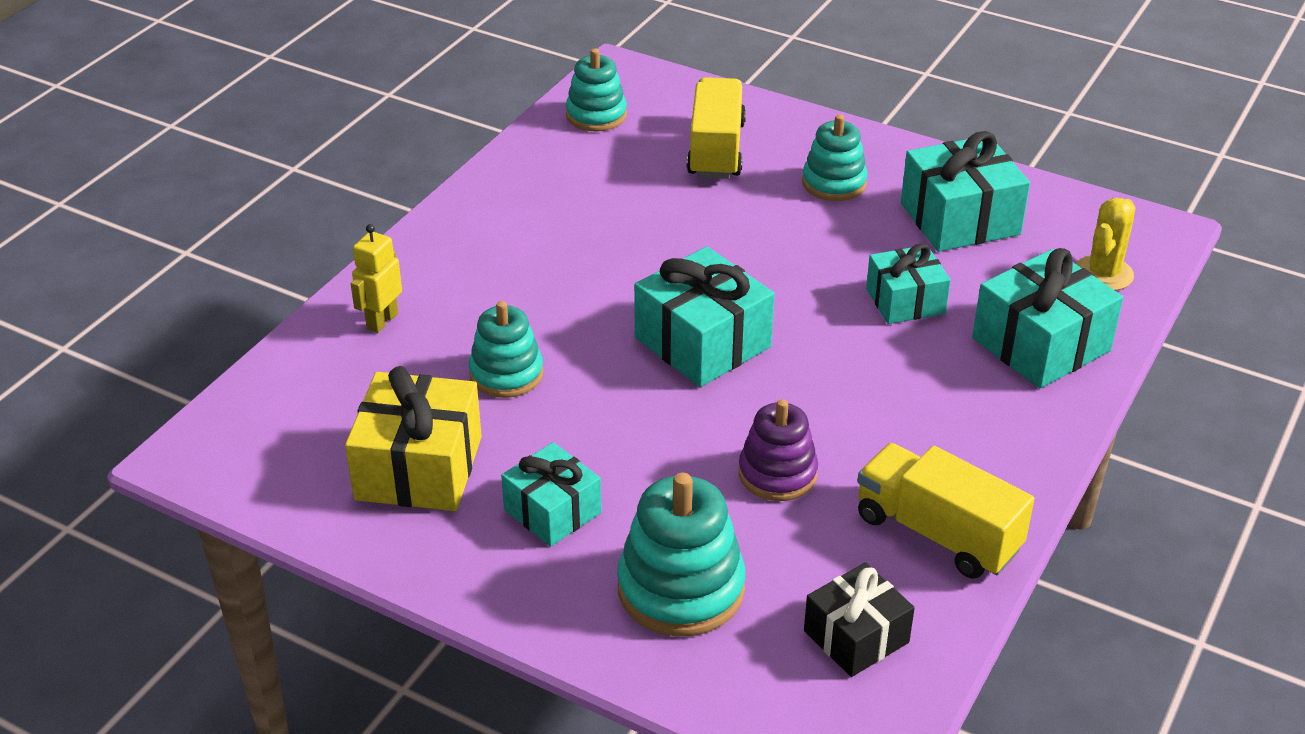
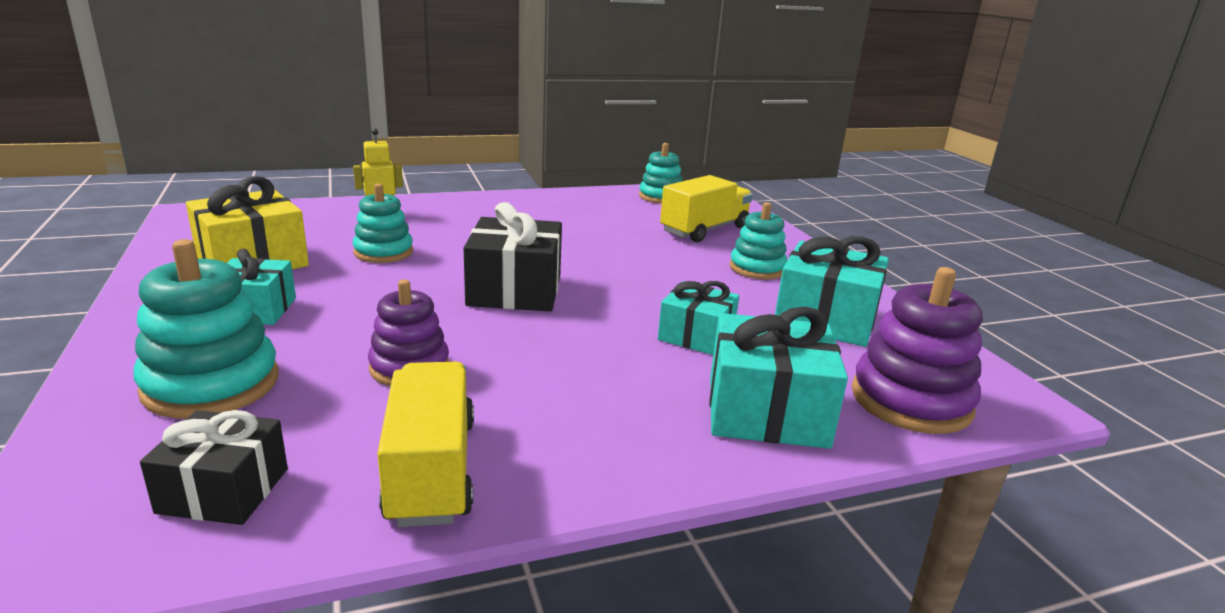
camera: 40 degrees right, 15 degrees down
(702, 342) = (515, 290): turquoise gift -> black gift
(1103, 274) = (911, 401): yellow cactus -> purple stacking toy

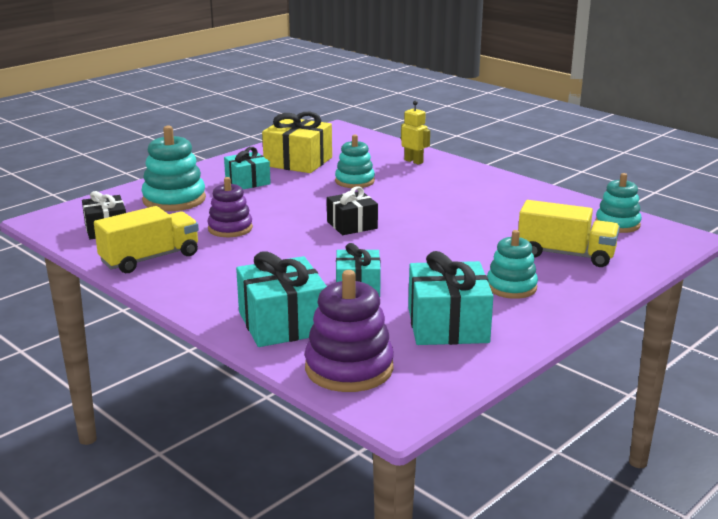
camera: 65 degrees right, 0 degrees up
(515, 290) = (352, 225): black gift -> black gift, size x0.64

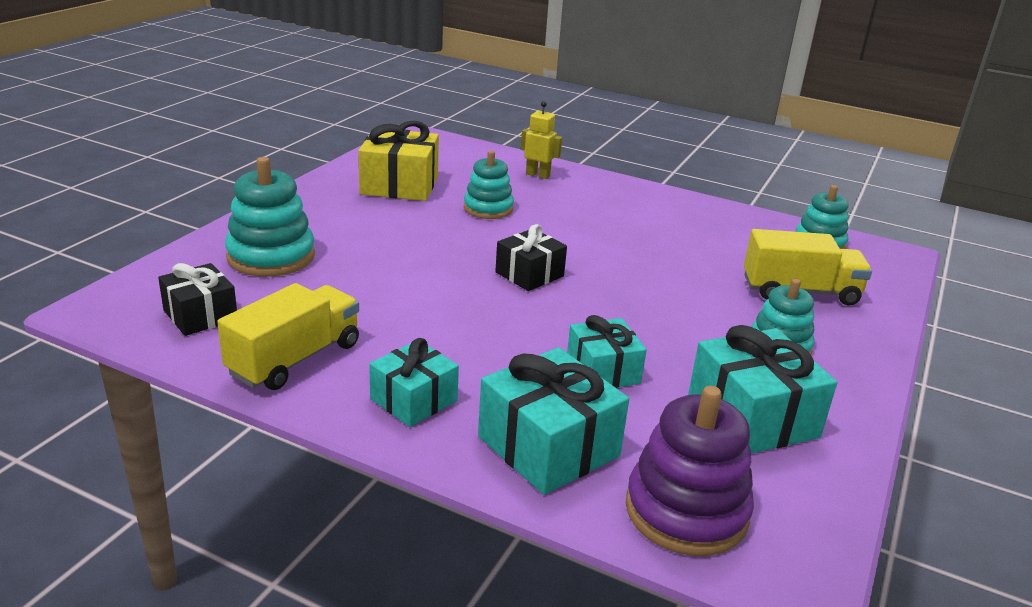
camera: 20 degrees left, 5 degrees up
(230, 228) = (377, 296): purple stacking toy -> none
(247, 182) = (354, 220): turquoise gift -> turquoise gift (414, 400)

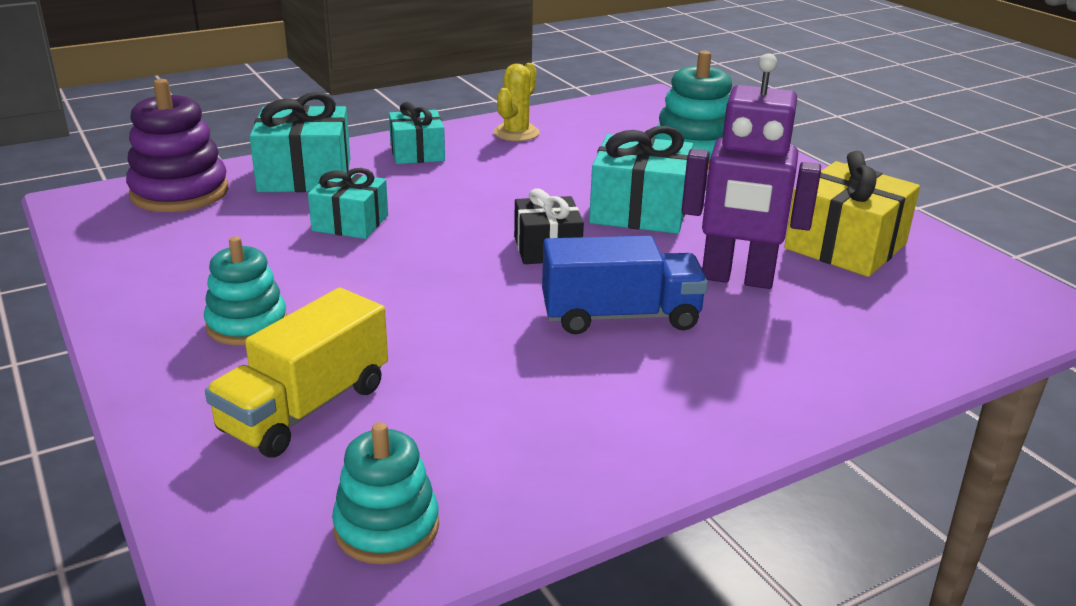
camera: 125 degrees right, 0 degrees up
(200, 315) = (612, 119): black gift -> none
(295, 359) = (516, 133): yellow truck -> yellow cactus
(488, 208) = (737, 279): turquoise stacking toy -> purple robot
(538, 175) = (843, 356): yellow robot -> none
(581, 232) = (620, 317): none -> blue truck
(752, 417) = (200, 257): turquoise gift -> turquoise gift (639, 211)

